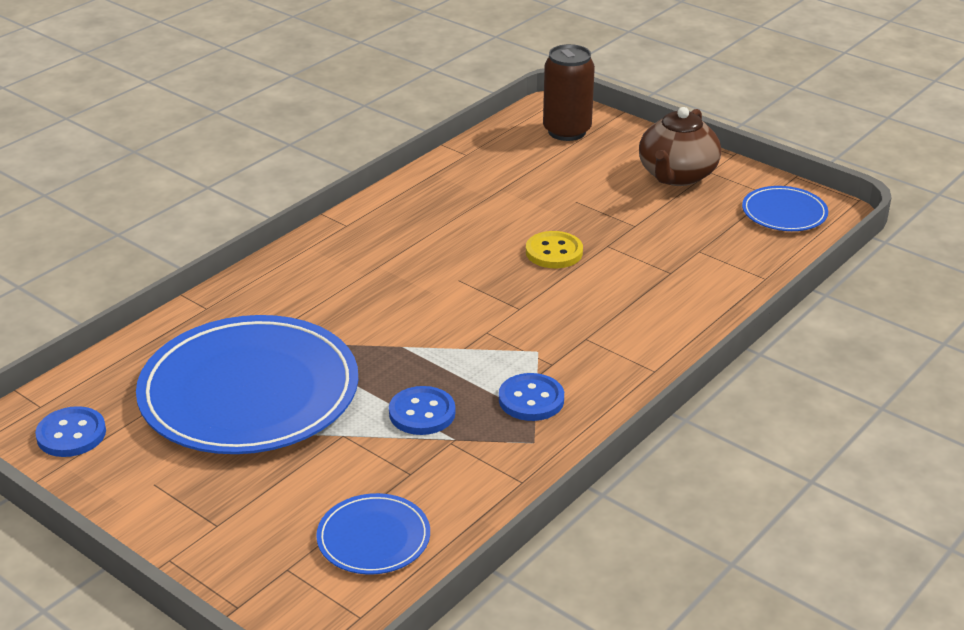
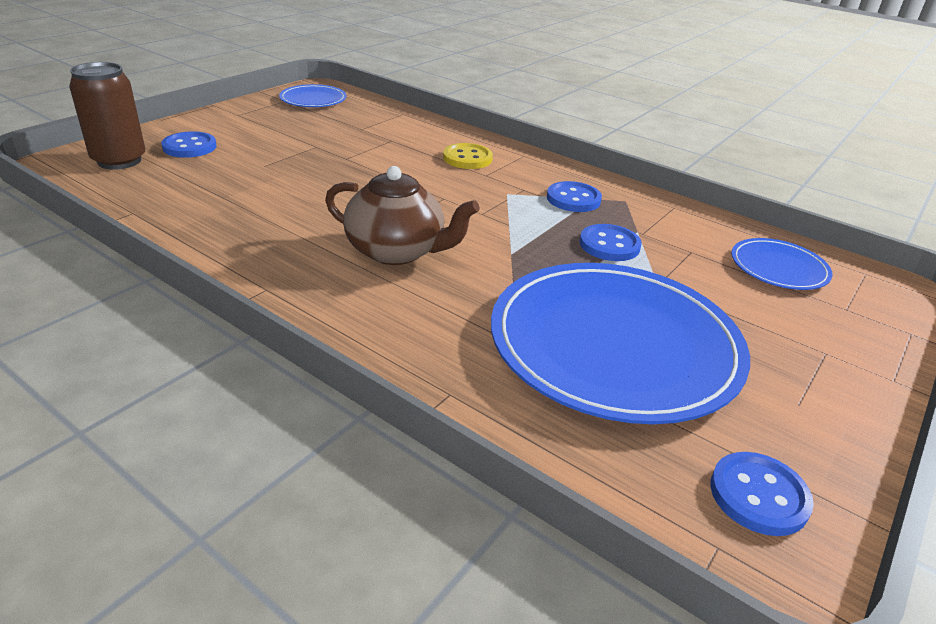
camera: 95 degrees left, 0 degrees up
(554, 252) = (353, 179): yellow button -> yellow button (467, 158)
(609, 158) = (189, 147): none -> blue button
(677, 175) = (238, 125): brown teapot -> brown teapot (397, 251)

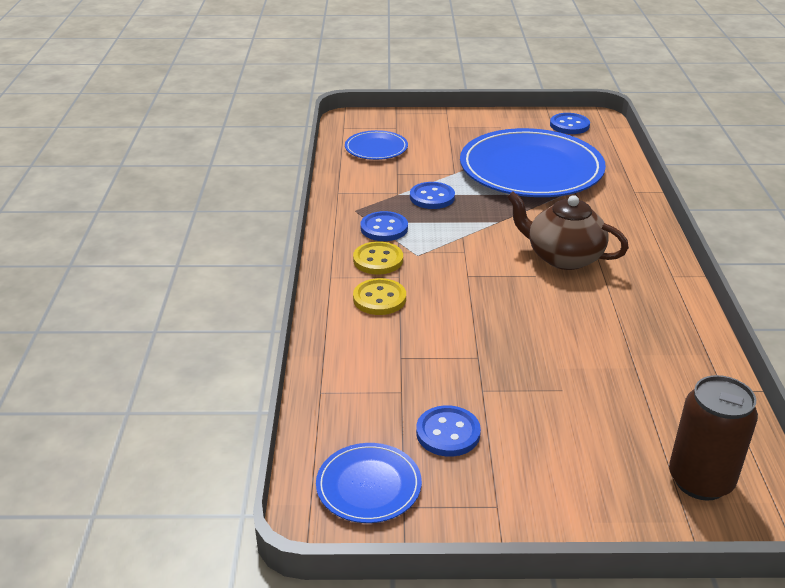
camera: 125 degrees left, 0 degrees up
(189, 147) = (609, 464): blue button -> blue button (448, 433)
(397, 251) = (563, 257): brown teapot -> brown teapot turned 45 degrees counterclockwise
(522, 177) = (378, 260): none -> yellow button

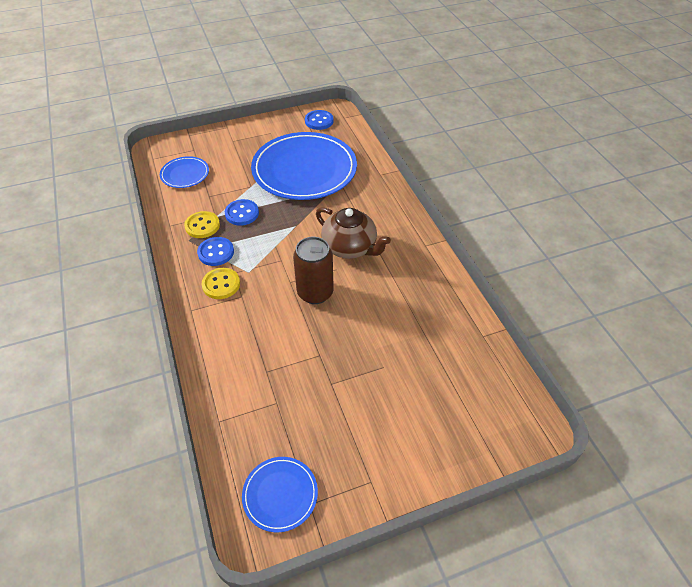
camera: 20 degrees left, 15 degrees up
(379, 299) = (234, 321): yellow button -> yellow button (202, 226)
(448, 433) = (319, 429): blue button -> none
(563, 257) = (350, 247): brown teapot -> brown teapot turned 150 degrees counterclockwise
(700, 480) = (489, 416): brown can -> brown can (315, 293)

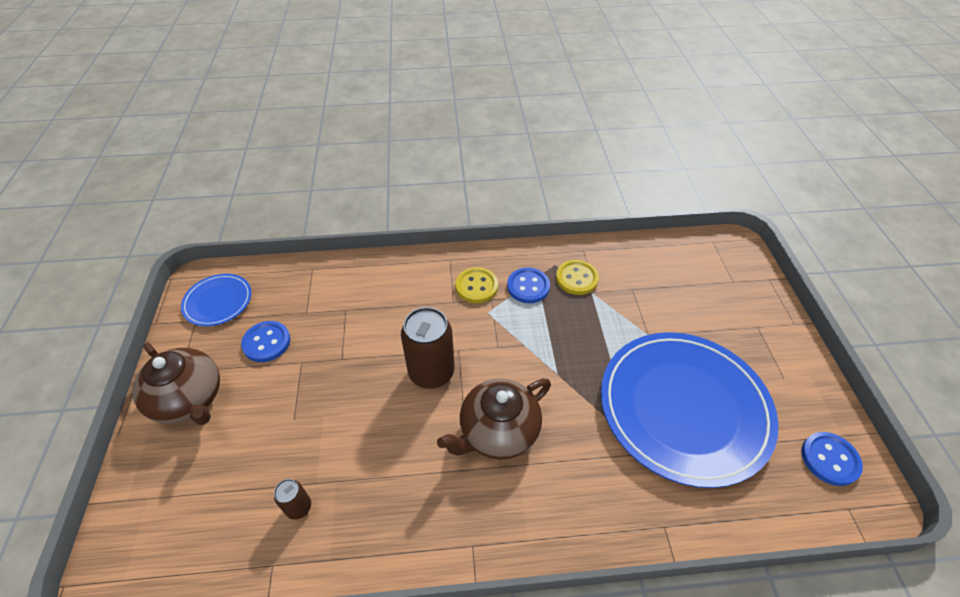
camera: 105 degrees right, 0 degrees up
(185, 174) = (679, 269): blue plate -> none
(242, 213) = (592, 318): blue button -> blue button (266, 342)
(395, 456) = (189, 399): none -> brown teapot
(443, 336) = (298, 507): none -> brown can

